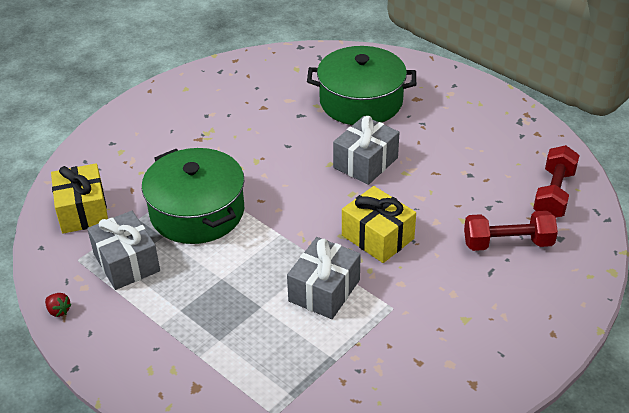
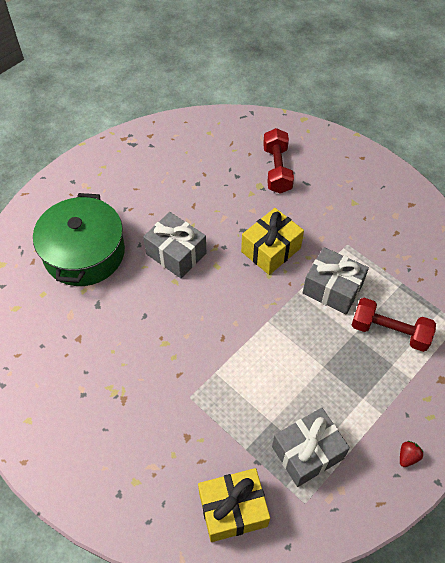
camera: 90 degrees left, 15 degrees up
(59, 311) = (373, 510): red strawberry -> red strawberry (407, 456)
(197, 212) = (237, 393): green pot -> none
(554, 194) = (223, 136): red dumbbell -> red dumbbell (389, 331)

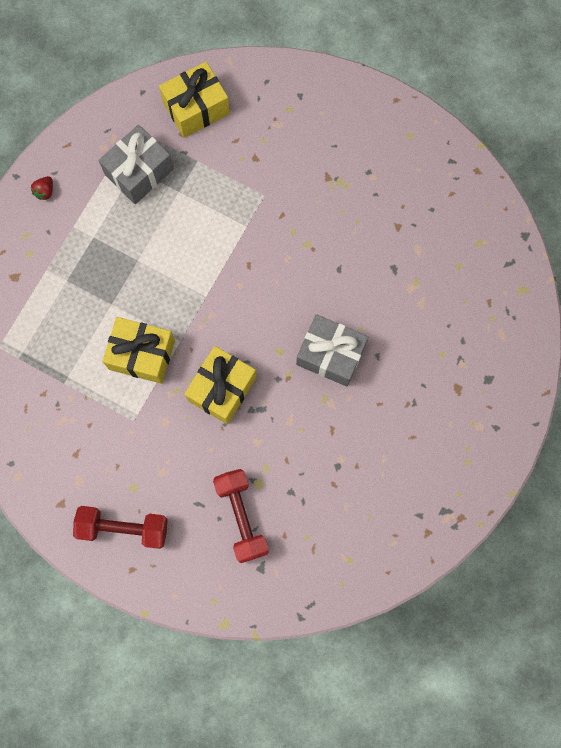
camera: 165 degrees right, 20 degrees up
(84, 253) = (436, 328): green pot -> none
(332, 289) = (142, 354): grey gift -> yellow gift
(389, 331) = (73, 317): red dumbbell -> red dumbbell (123, 528)

